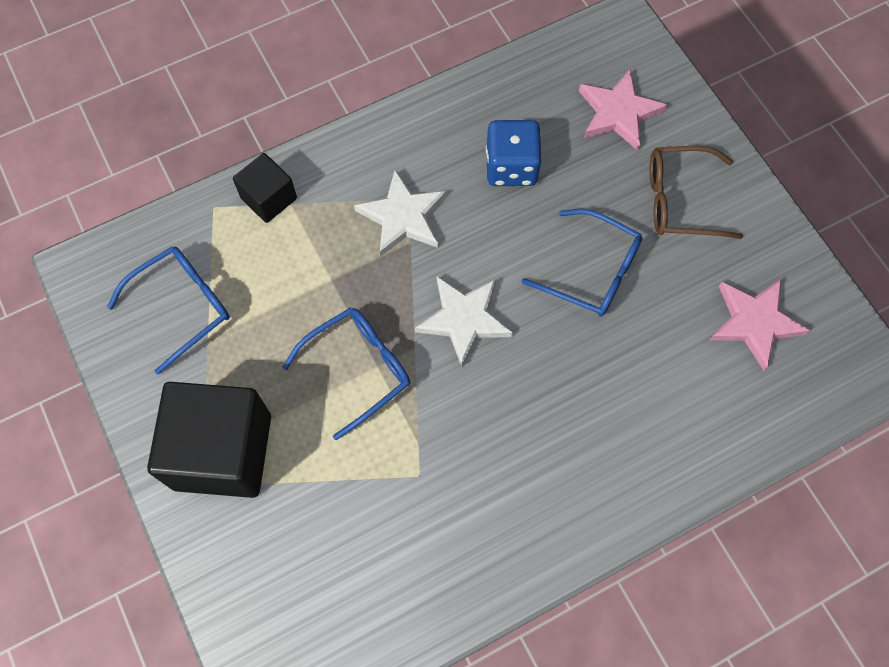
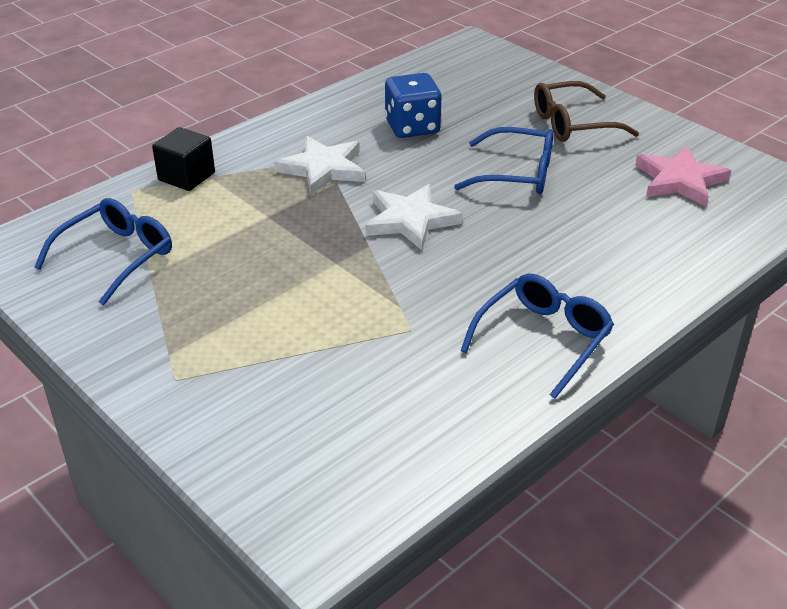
camera: 15 degrees left, 30 degrees down
(222, 451) = (190, 349): black cube -> none
(357, 369) = (317, 269): blue glasses -> blue glasses (543, 340)
(618, 112) = (492, 86): pink star -> none

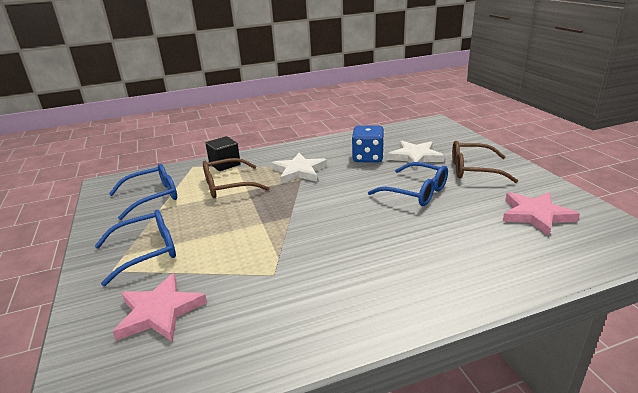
camera: 25 degrees right, 10 degrees down
(229, 214) = (228, 186): none -> brown glasses
(302, 411) = (159, 312): none -> pink star
(410, 220) = (327, 207): white star -> white star (415, 157)
(543, 340) = (359, 305): blue glasses -> blue glasses (146, 252)

